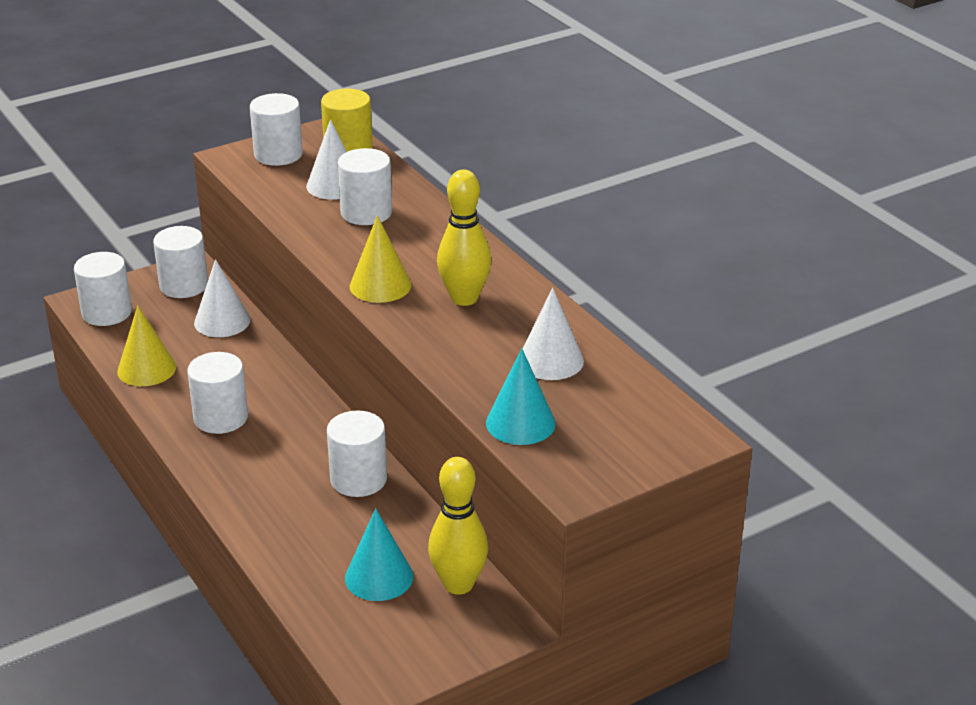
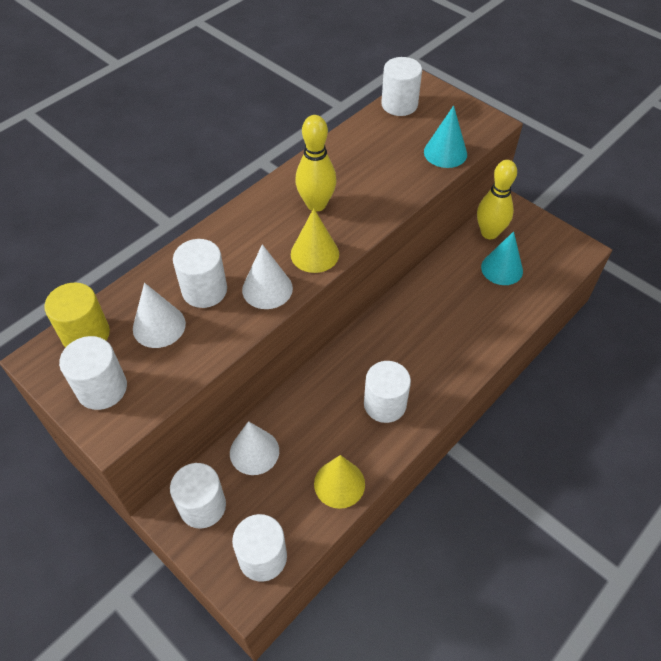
camera: 105 degrees left, 20 degrees up
(358, 479) = (419, 302): white cylinder -> white cylinder (399, 105)
(550, 360) = (374, 151): white cone -> white cone (267, 289)

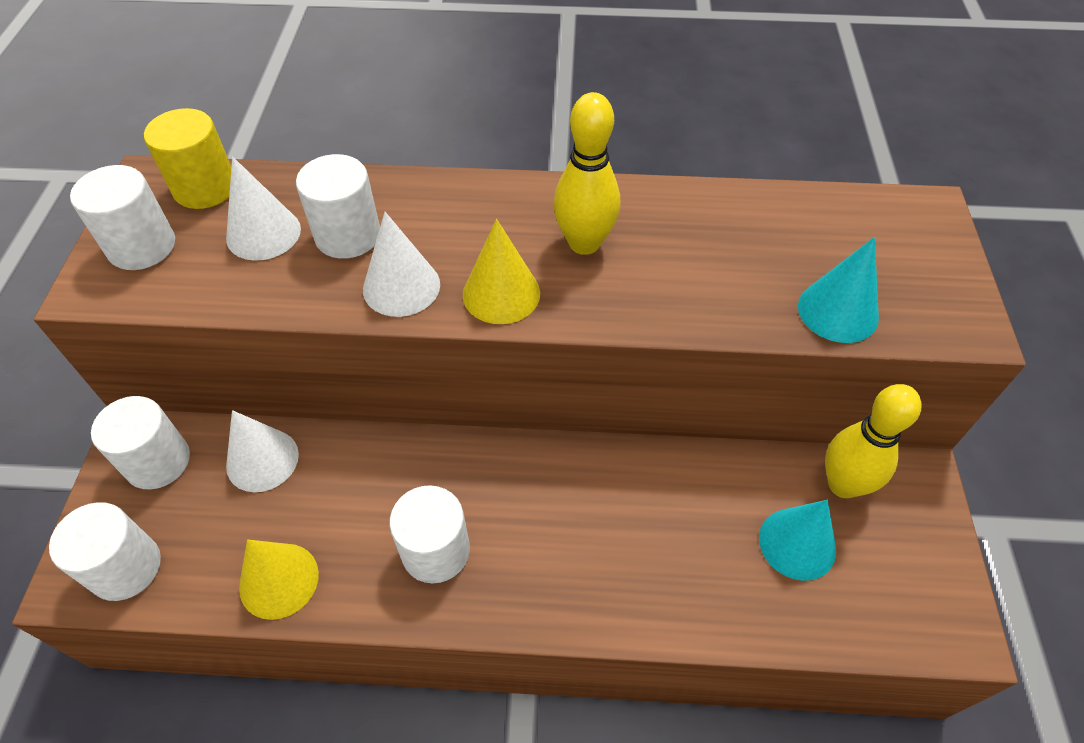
camera: 50 degrees right, 0 degrees up
(399, 105) = (860, 209): white cylinder -> none

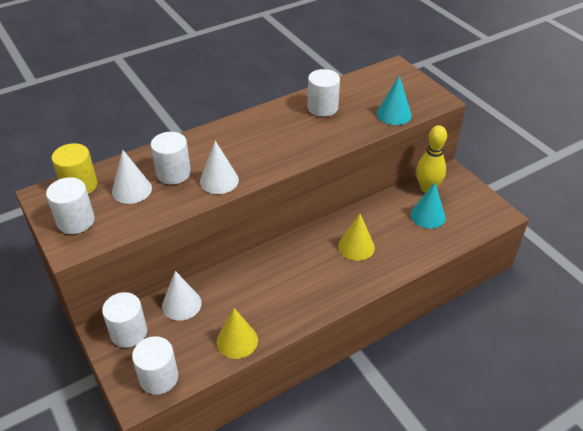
camera: 35 degrees left, 10 degrees down
(435, 551) = (294, 293): white cylinder -> white cylinder (322, 108)
(501, 293) = (264, 164): yellow cone -> yellow cone (356, 247)
(584, 243) = (279, 132): yellow bowling pin -> none

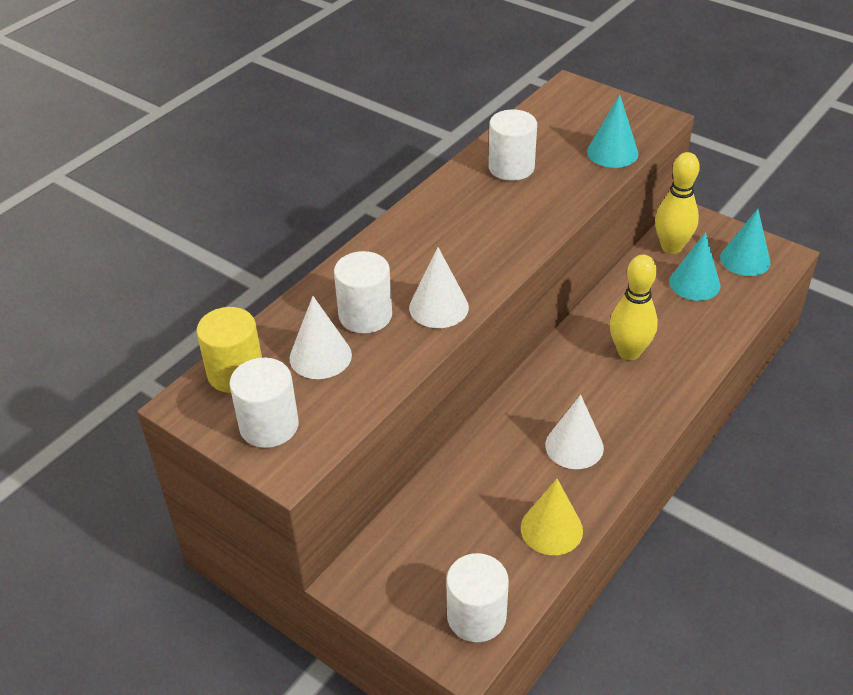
camera: 20 degrees left, 0 degrees up
(129, 332) = (391, 570): white cylinder -> none
(181, 304) = (441, 505): white cone -> white cone (574, 446)
(356, 247) = (629, 352): yellow cone -> yellow bowling pin
(472, 210) = (745, 259): none -> turquoise cone

